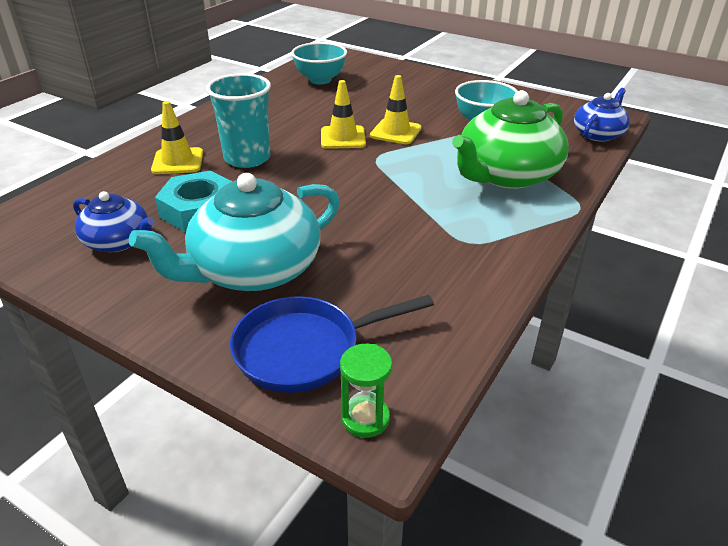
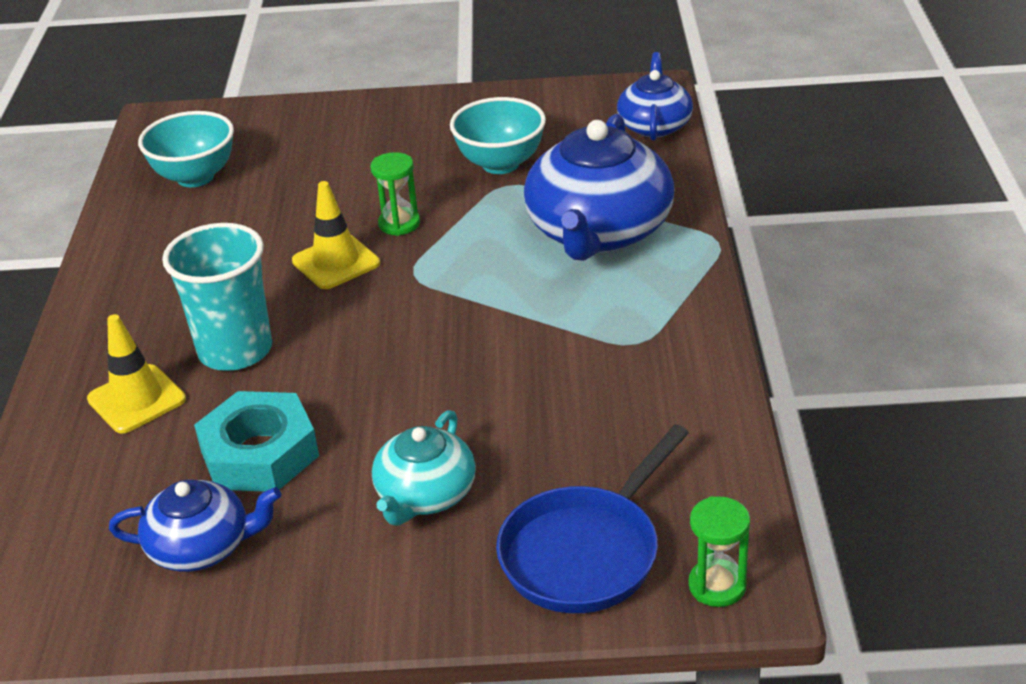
camera: 30 degrees left, 0 degrees up
(254, 270) = (425, 495): turquoise teapot -> turquoise teapot, size x0.56
(395, 132) = (399, 224): yellow traffic cone -> green hourglass
(506, 175) = (599, 231): green teapot -> blue teapot

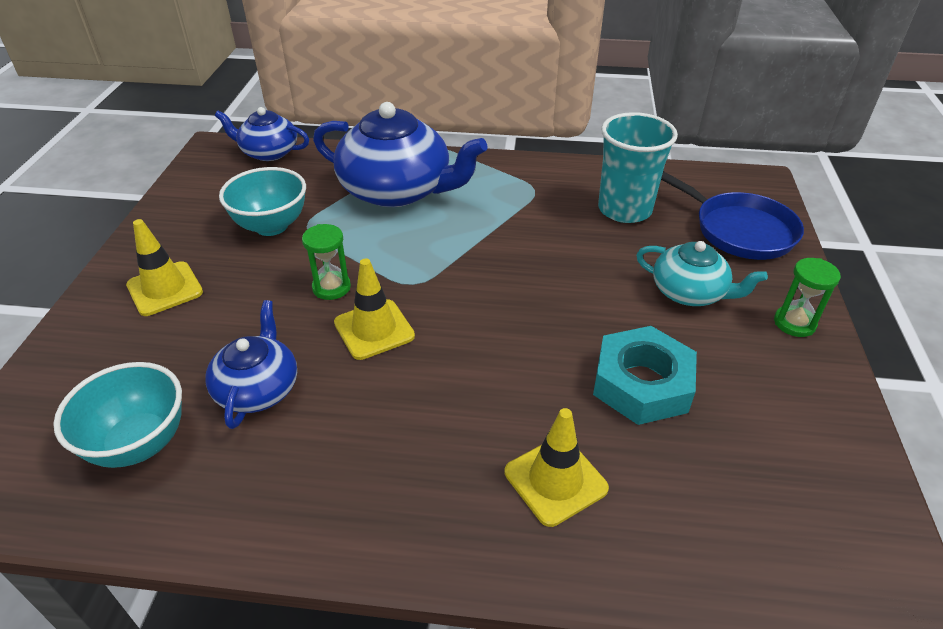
camera: 85 degrees left, 5 degrees up
(201, 547) = (759, 421): blue teapot -> blue teapot (258, 388)
(235, 350) = (492, 401): turquoise cup -> turquoise cup (624, 209)
(385, 133) = (165, 289): none -> yellow traffic cone
(717, 586) = (758, 189): green hourglass -> green hourglass (794, 323)

